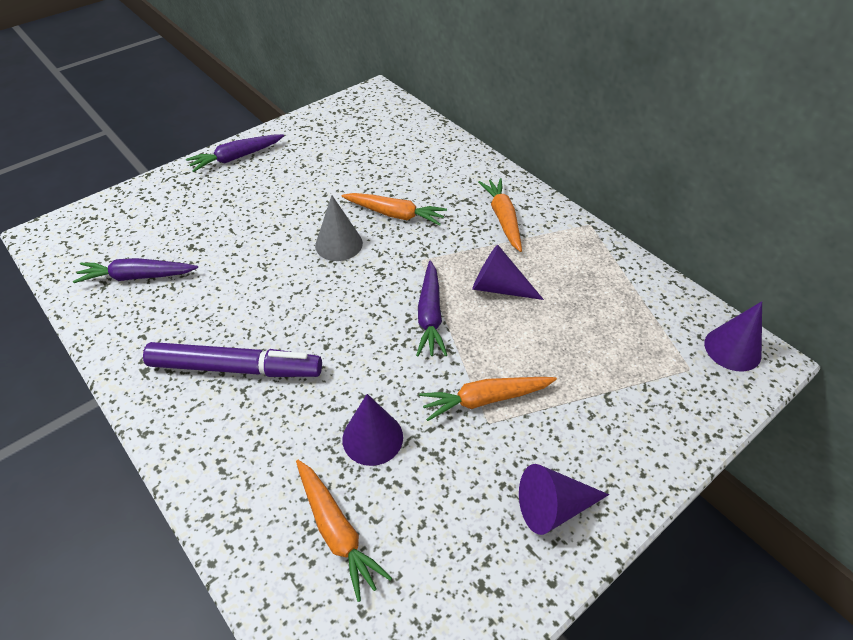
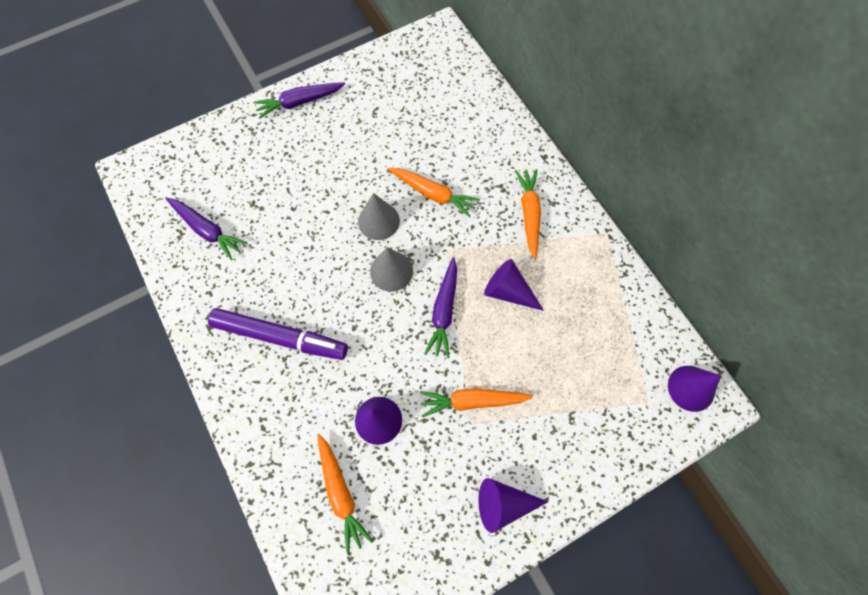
camera: 10 degrees right, 20 degrees up
(137, 277) = (207, 230): purple carrot -> purple carrot turned 150 degrees counterclockwise
(361, 286) = (391, 271): none -> grey cone

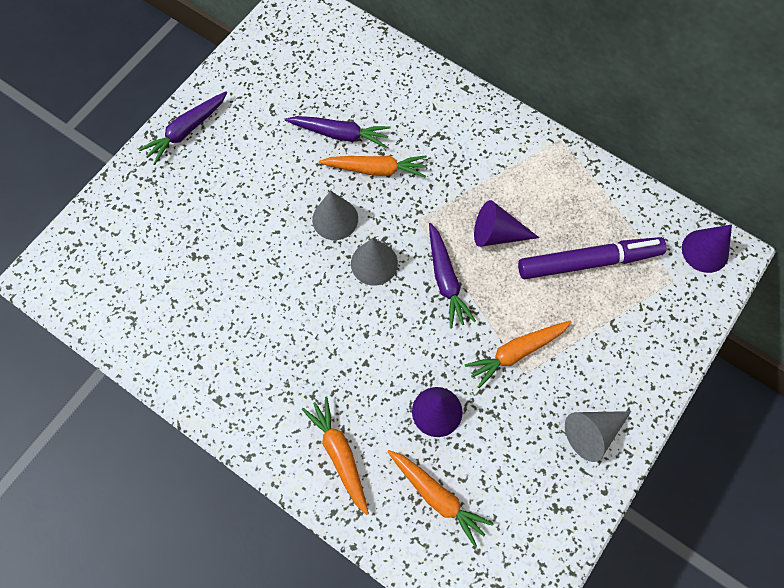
camera: 25 degrees left, 0 degrees up
(207, 230) = (160, 303): purple carrot -> purple carrot (340, 134)
(280, 337) = (297, 377): purple marker -> purple marker (589, 262)
(503, 504) = (592, 433): purple cone -> grey cone
(529, 214) = (479, 151): orange carrot -> orange carrot (339, 455)

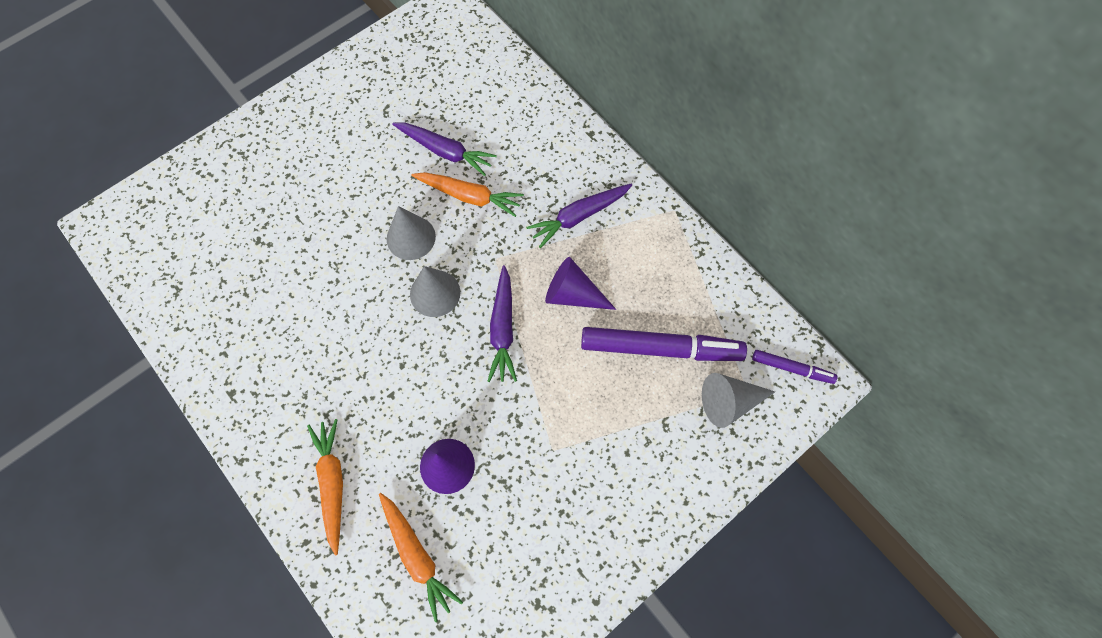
camera: 15 degrees right, 0 degrees up
(187, 130) = (294, 112): purple carrot -> purple carrot (579, 216)
(516, 352) = (551, 425): orange carrot -> none
(592, 433) = (604, 534): grey cone -> grey cone (729, 402)
(705, 251) = (792, 368): purple cone -> purple marker

